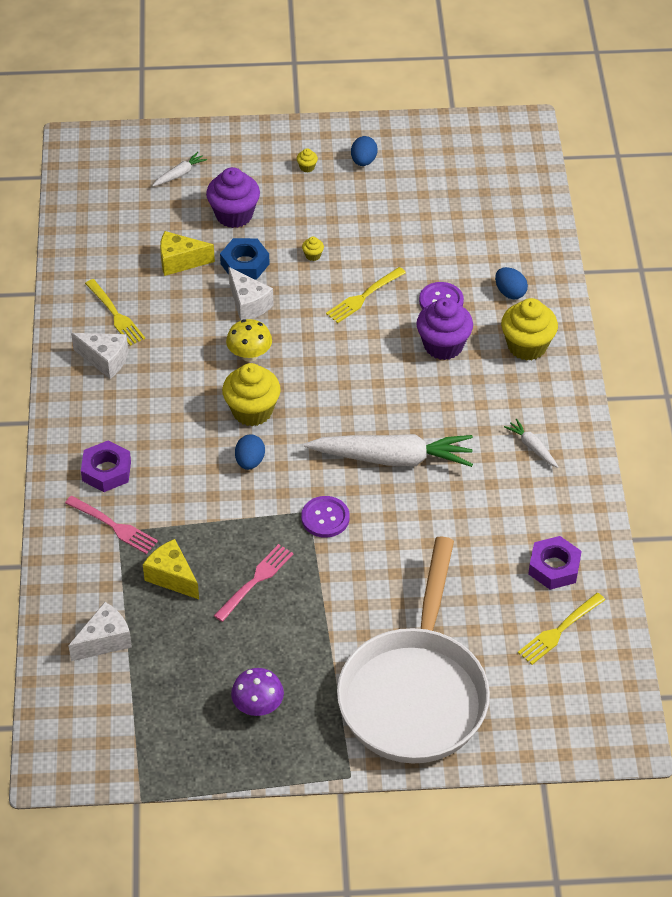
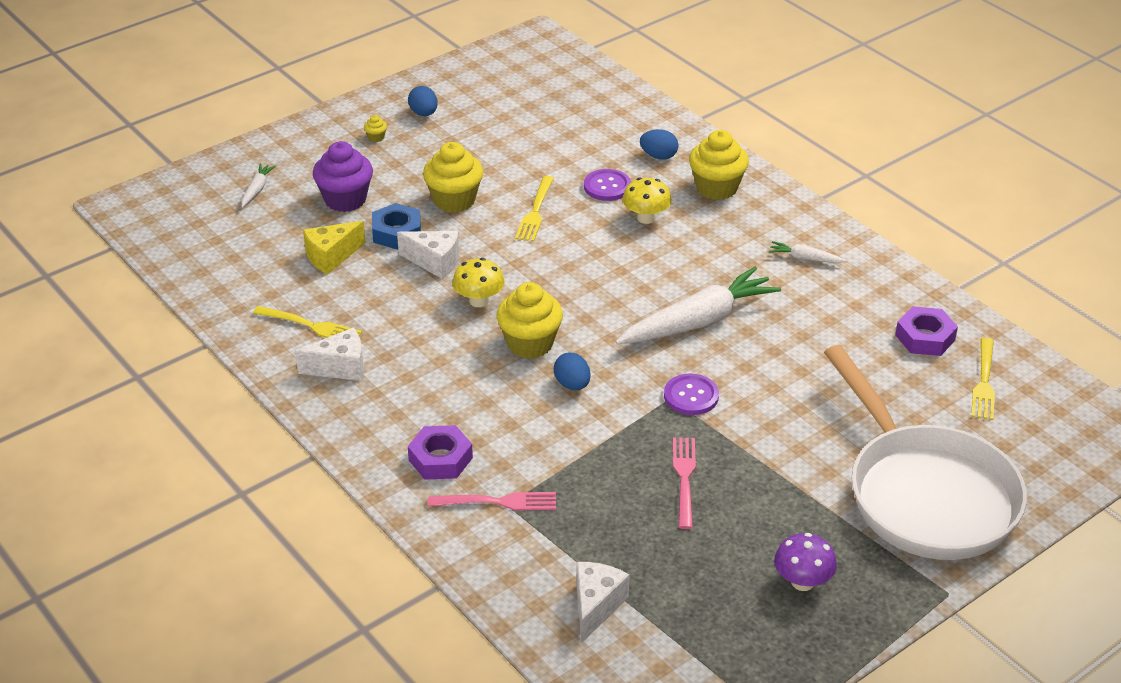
camera: 35 degrees left, 10 degrees down
(172, 577) = (602, 516): yellow cheese -> none
(313, 255) = (454, 200): yellow cupcake -> yellow cupcake, size x2.47
(443, 345) = (646, 218): purple cupcake -> yellow mushroom

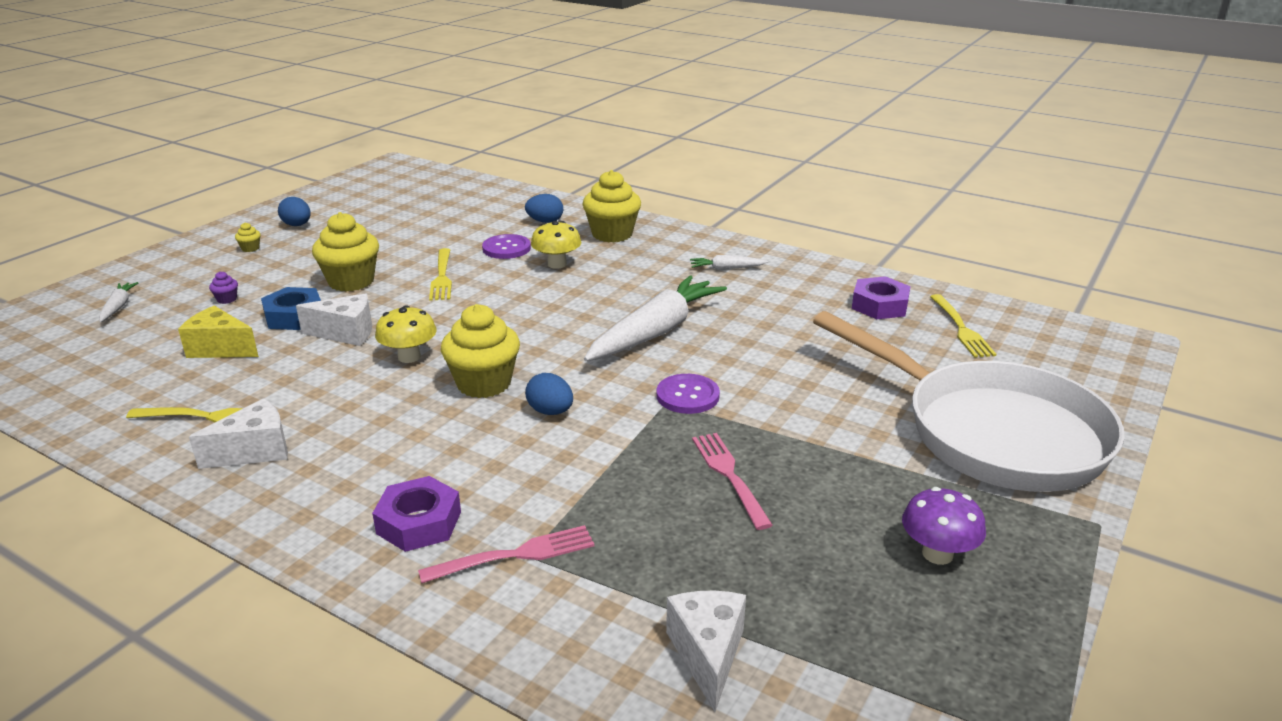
camera: 20 degrees left, 10 degrees down
(331, 257) = (220, 349): yellow cheese -> yellow cheese turned 75 degrees clockwise
(345, 200) = (227, 299): purple cupcake -> purple cupcake, size x0.41

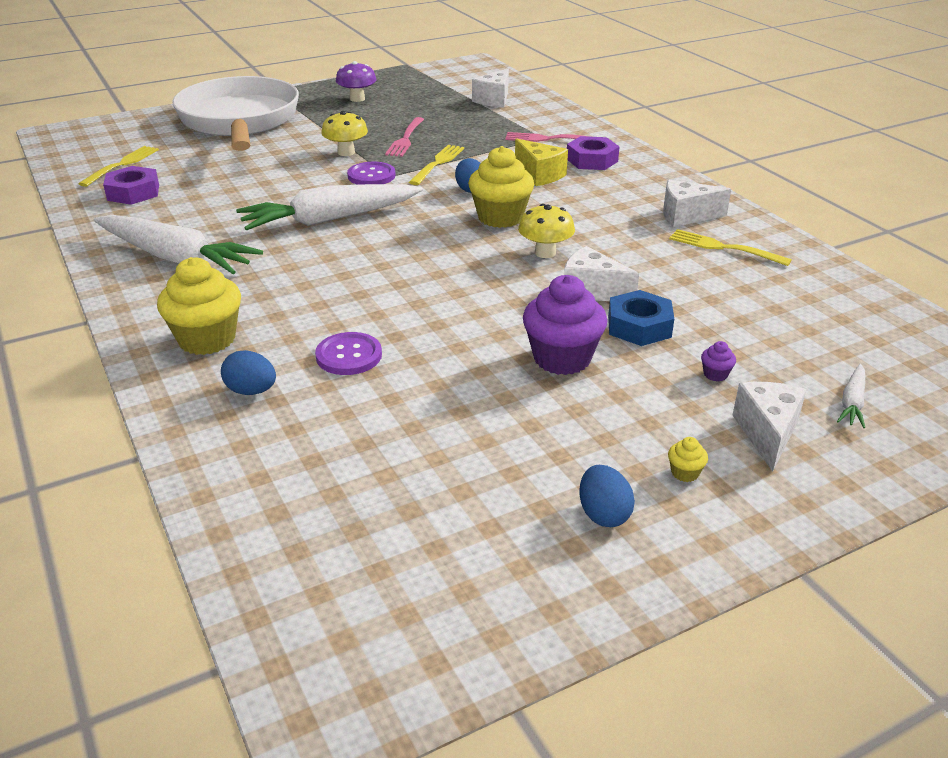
camera: 150 degrees left, 5 degrees up
(192, 276) = (767, 433): none -> white cheese
(220, 349) = (718, 308): yellow cheese -> yellow cheese (540, 175)
(351, 281) = (562, 358): yellow cupcake -> purple cupcake
(442, 277) = (457, 334): yellow fork -> yellow fork (438, 163)
(557, 264) = (321, 313): yellow mushroom -> yellow mushroom (346, 152)
(726, 268) = (176, 258): white carrot -> white carrot, size x2.30

